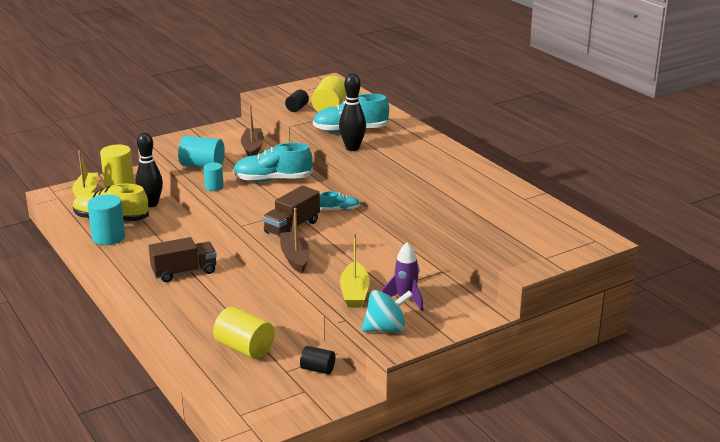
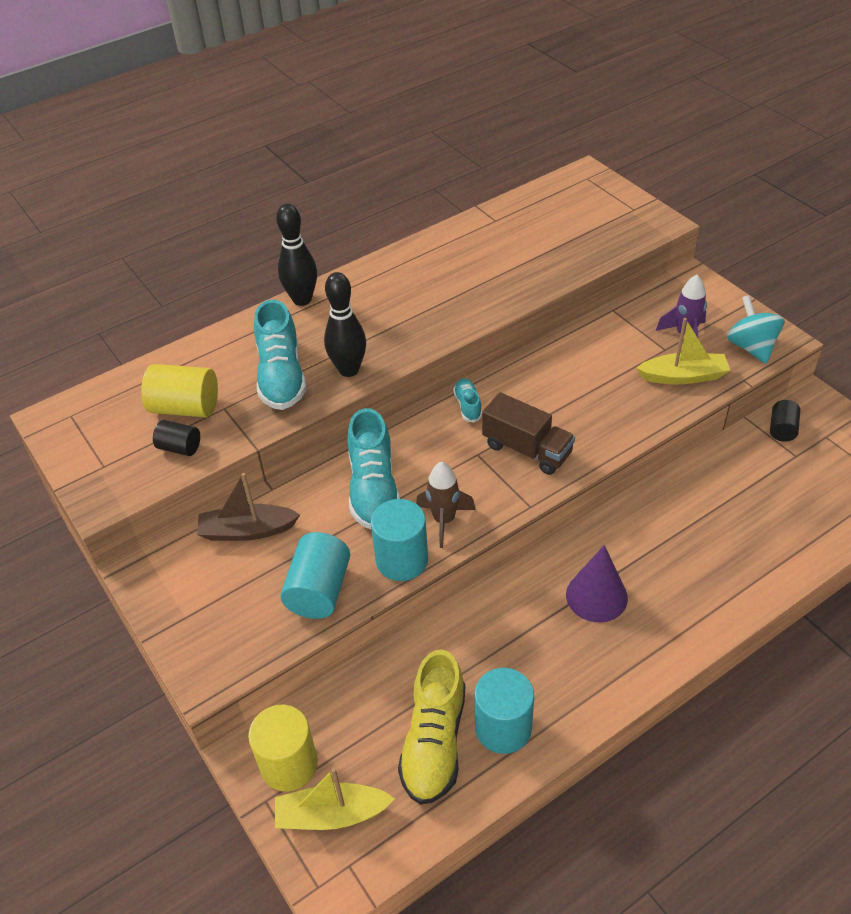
camera: 90 degrees left, 20 degrees up
(151, 204) = (374, 690): black bowling pin -> black bowling pin (302, 299)
(184, 272) = (596, 596): brown truck -> purple cone
(214, 187) = (402, 560): turquoise cylinder -> turquoise cylinder, size x1.71
(239, 199) = (444, 520): none -> brown rocket
(244, 348) = (764, 499): yellow cylinder -> none
(295, 258) = (612, 437): brown boat -> none

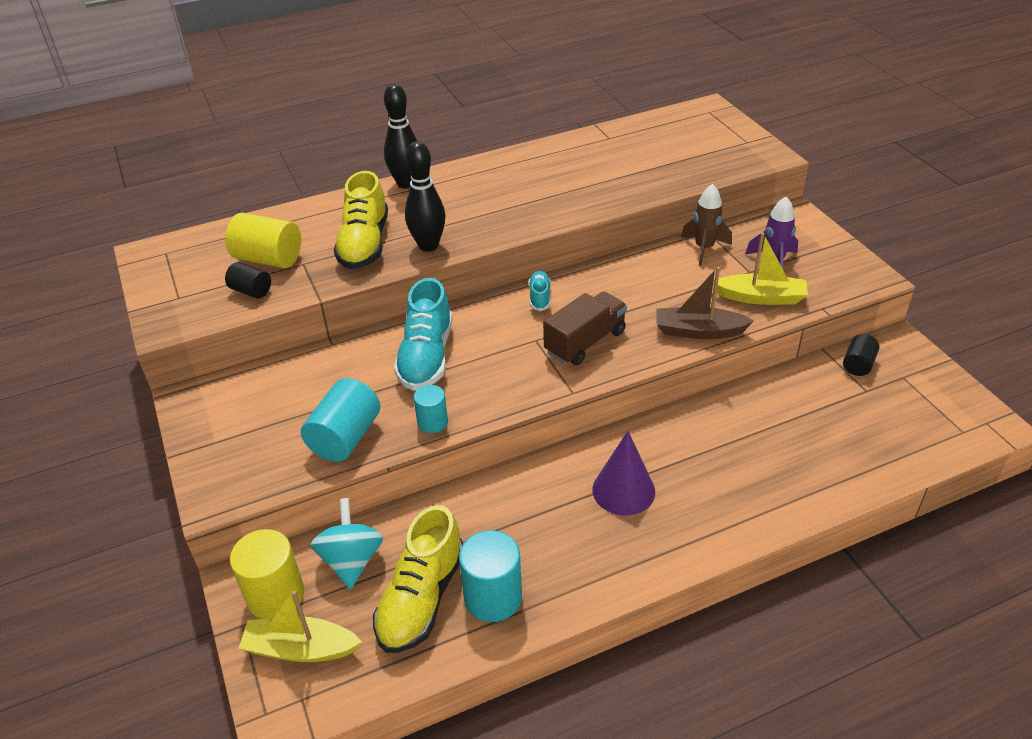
camera: 10 degrees right, 5 degrees down
(247, 531) = (297, 376): brown boat -> brown boat (698, 331)
(281, 376) = (364, 244): turquoise shoe -> yellow shoe
(402, 560) = (432, 422): turquoise cylinder -> turquoise cylinder, size x0.59
(444, 520) = (484, 393): brown rocket -> brown rocket (704, 248)
(527, 449) = (585, 342): brown truck -> brown truck turned 90 degrees counterclockwise
(751, 347) = (838, 280): turquoise spinning top -> turquoise spinning top (351, 560)

